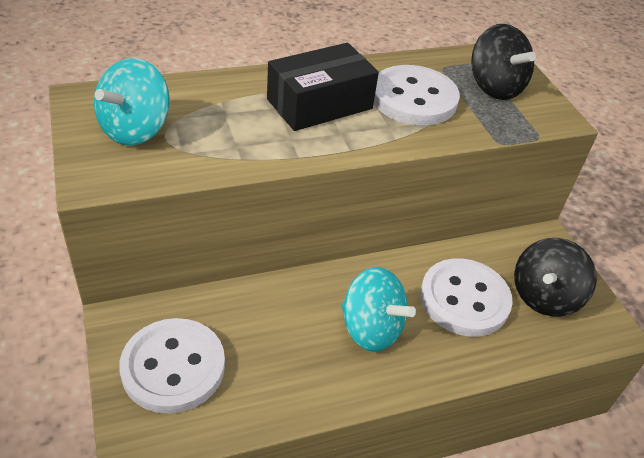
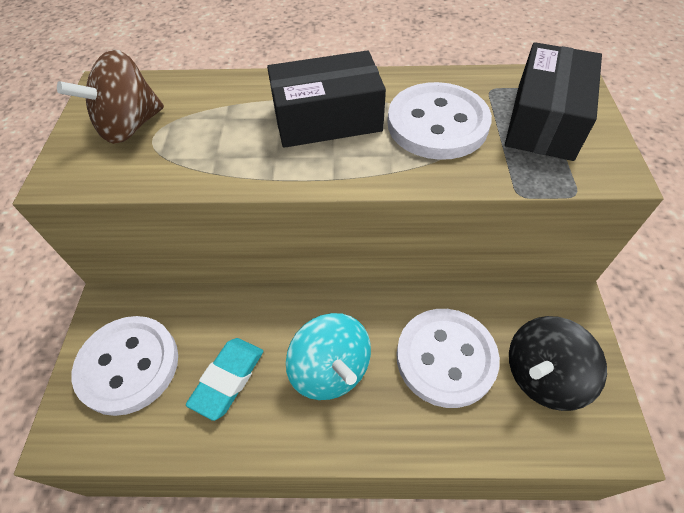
camera: 25 degrees right, 10 degrees up
(135, 130) = (130, 126): turquoise spinning top -> brown spinning top
(280, 357) = (228, 379): none -> turquoise eraser
(494, 87) = (544, 120): black spinning top -> black box

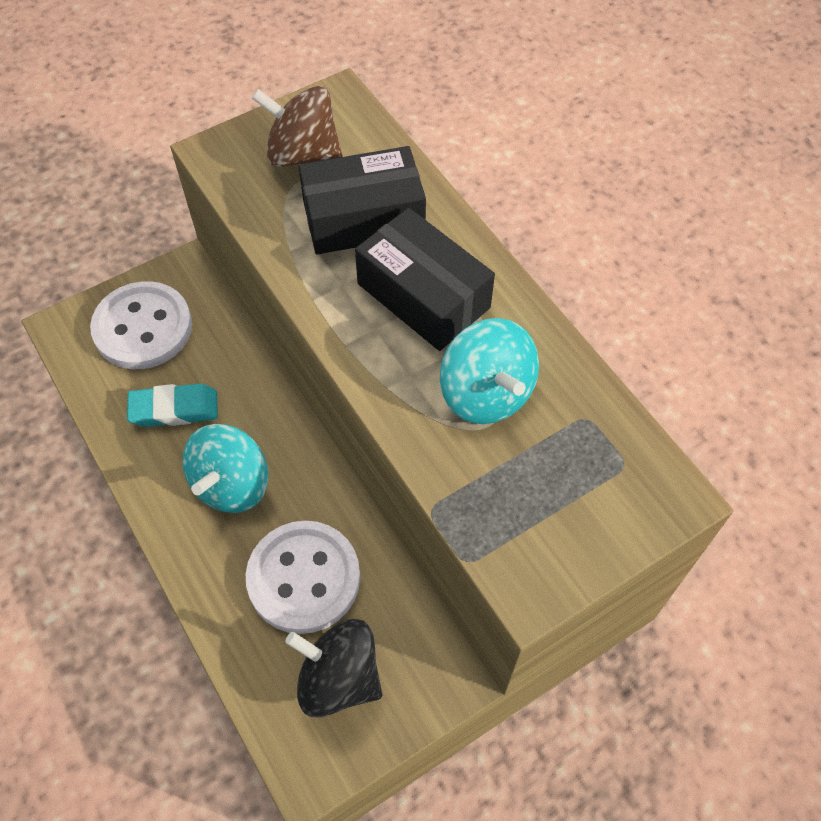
camera: 55 degrees right, 5 degrees up
(437, 124) = (486, 393): white button -> turquoise spinning top
(544, 120) = (568, 492): black box -> black box (363, 218)

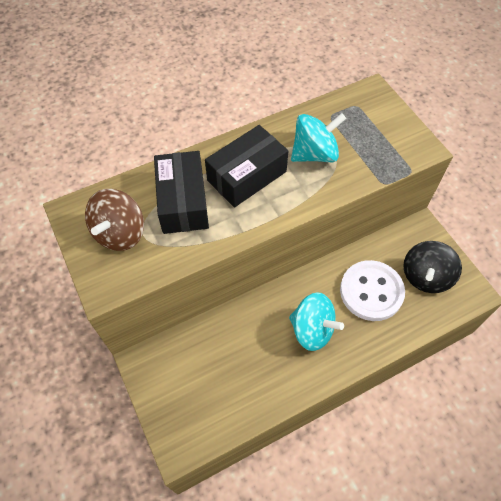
camera: 85 degrees left, 0 degrees up
(143, 328) = (187, 389): white button -> none
(174, 409) = (256, 365): turquoise eraser -> none

